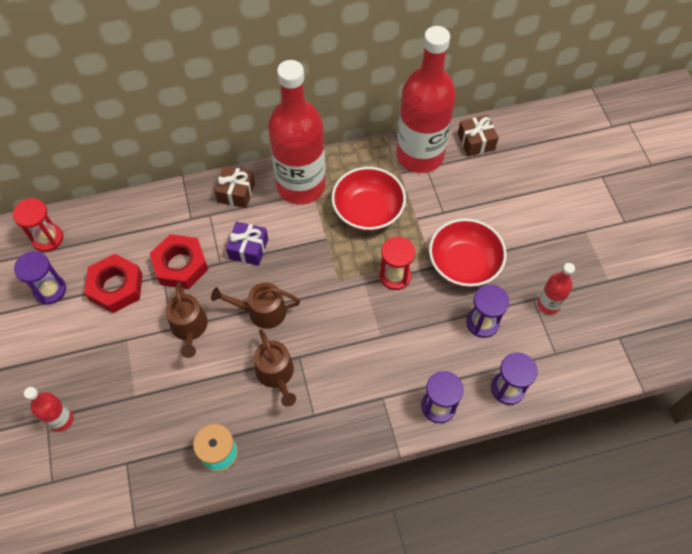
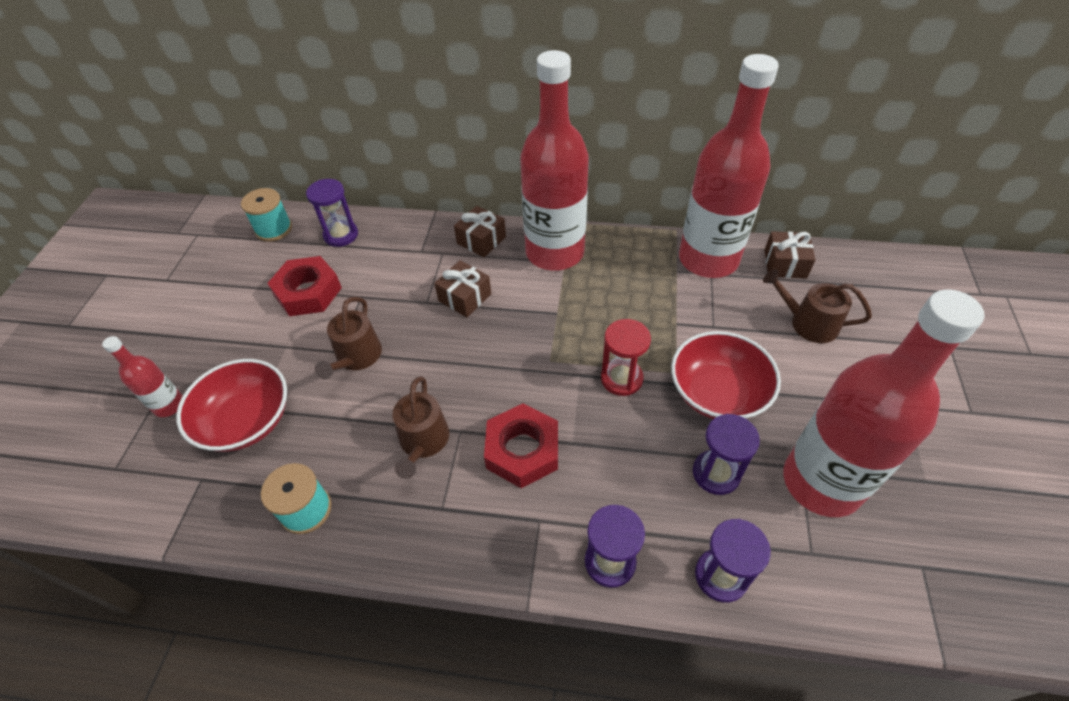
camera: 25 degrees right, 10 degrees down
(47, 238) = (274, 229): red hourglass -> turquoise spool
(50, 290) = (245, 275): purple hourglass -> purple hourglass (341, 235)
(180, 265) = (384, 291): red nut -> red nut (522, 450)
(248, 249) = (465, 297): purple gift -> brown gift
(262, 311) = (444, 366): brown watering can -> brown watering can (808, 323)
(368, 211) = (620, 298): red bowl -> red bowl (247, 421)
(548, 304) = (821, 482): red bottle -> red bottle, size x2.27

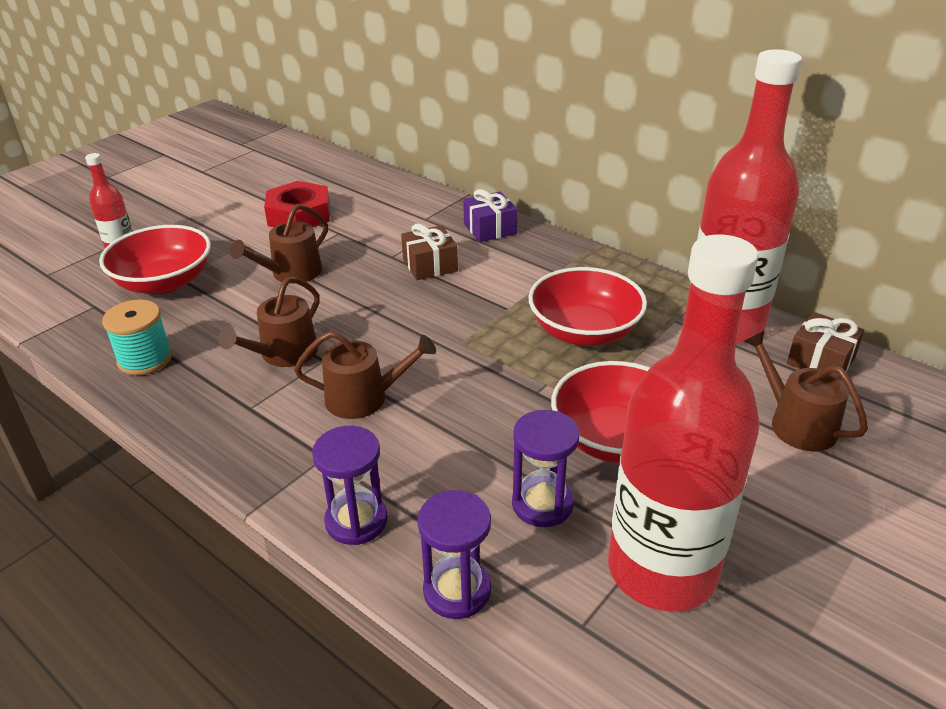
camera: 30 degrees right, 15 degrees down
(274, 229) = (316, 164): turquoise spool -> none
(341, 235) = (367, 185): purple hourglass -> none
(481, 240) = (490, 229): brown gift -> purple gift
(522, 450) = (364, 398): red nut -> brown watering can
(555, 253) = (554, 261): red bottle -> none
(621, 378) = (520, 384): red hourglass -> none
(626, 309) = (584, 331): none -> red bowl

